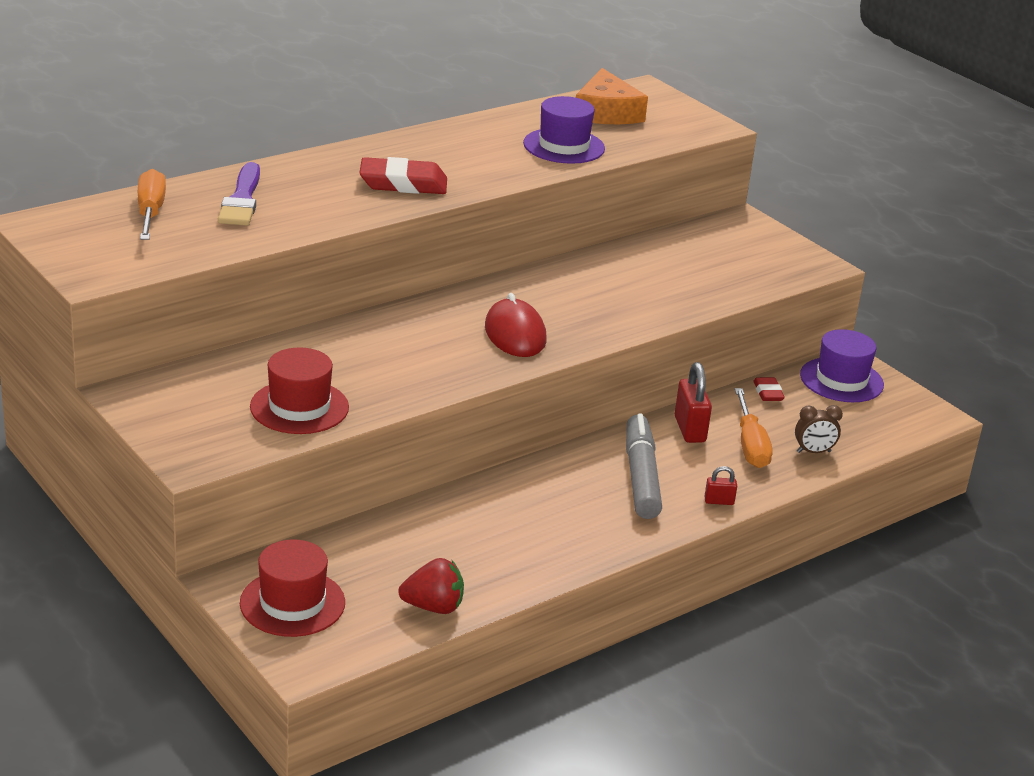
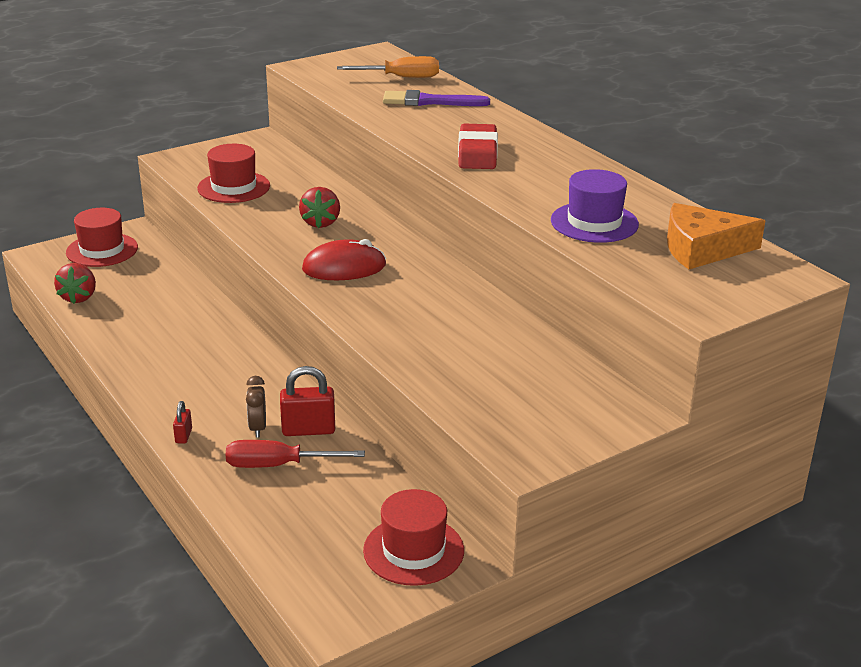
camera: 95 degrees right, 0 degrees up
(405, 347) = (320, 223): none -> red strawberry
(641, 477) = (230, 396): grey marker -> none
(750, 445) = (278, 465): orange screwdriver -> red screwdriver
(768, 393) = (381, 489): red eraser -> none
(813, 452) = (262, 507): brown clock -> brown clock (258, 428)
(841, 380) = (413, 550): purple hat -> red hat

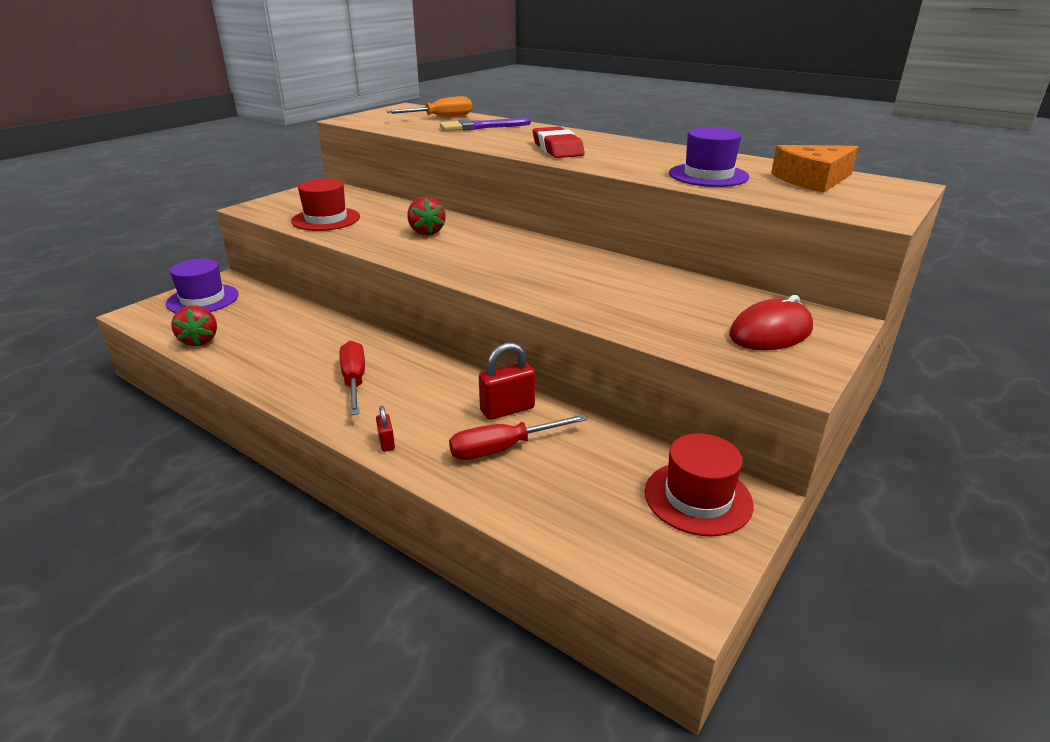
camera: 20 degrees left, 0 degrees up
(102, 250) = (203, 299): red hat -> purple hat
(191, 370) = (354, 381): none -> red screwdriver
(258, 428) = (457, 419): brown clock -> none
(344, 267) = (477, 259): red mouse -> red mouse (770, 332)

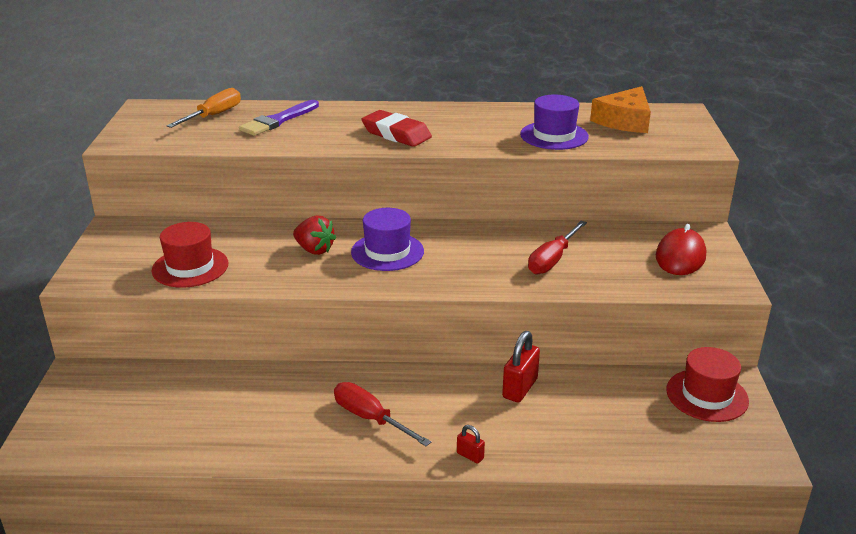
camera: 35 degrees left, 0 degrees up
(199, 341) = (160, 446): red strawberry -> none
(203, 299) = (86, 403): purple hat -> purple hat (387, 252)
(502, 449) = (555, 420): red screwdriver -> red screwdriver (552, 260)

